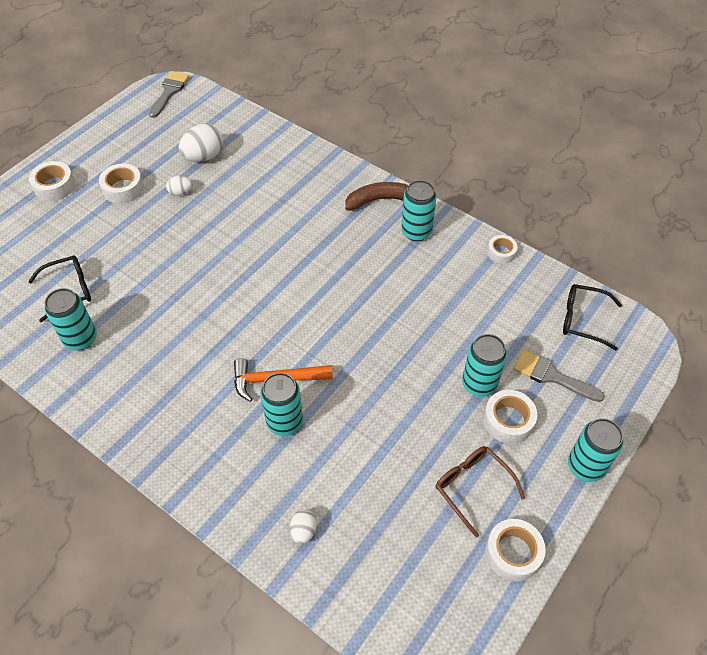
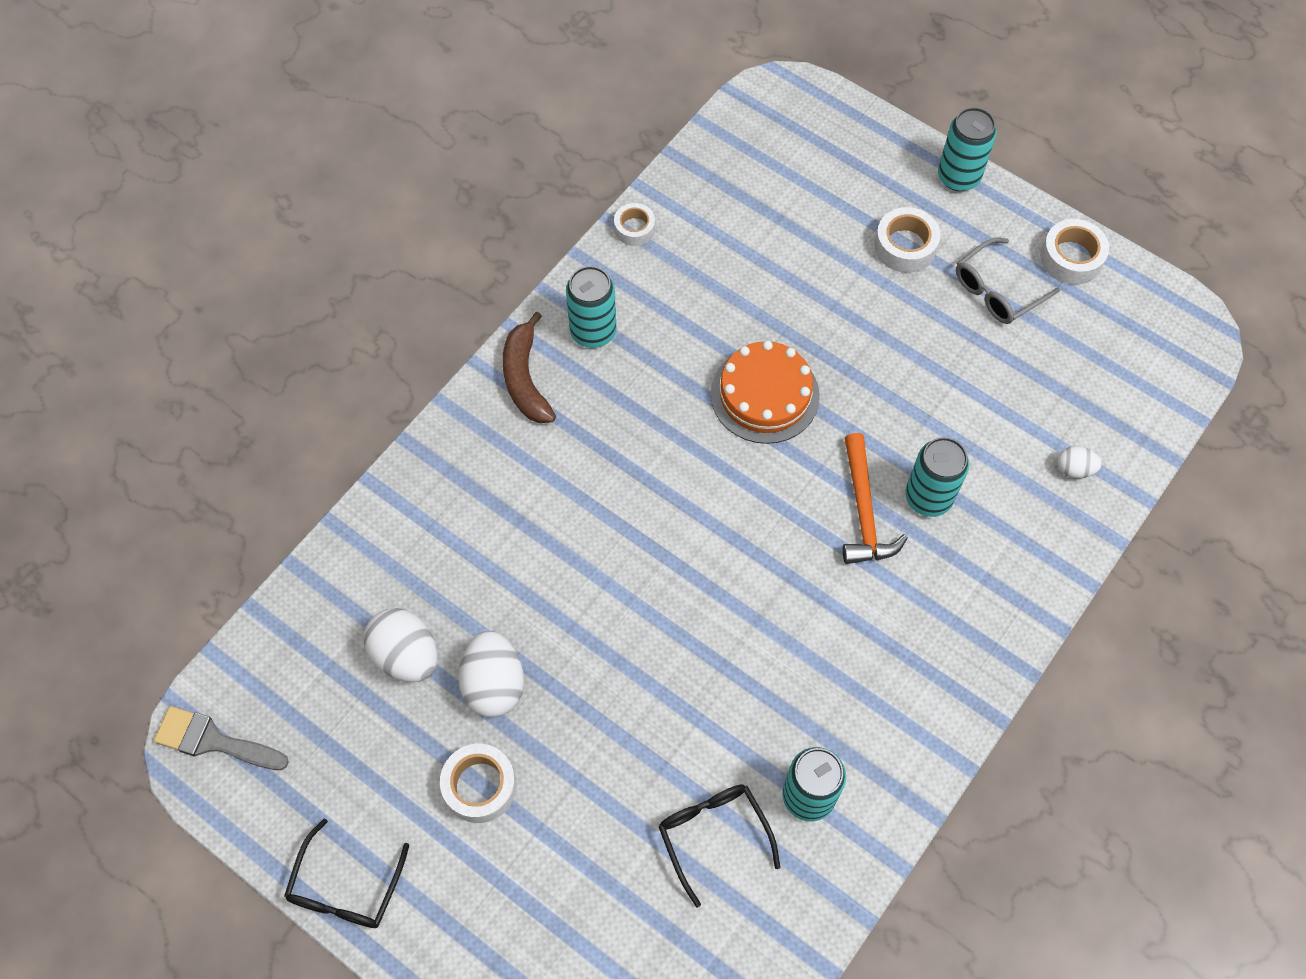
camera: 90 degrees left, 10 degrees up
(54, 186) = (467, 916): white tape -> none
(181, 192) = (494, 684): white egg -> white egg, size x1.86
(370, 324) = (765, 395): none -> orange cake
(472, 487) = (997, 290): brown glasses -> grey glasses
(479, 384) = (854, 272): turquoise can -> none
(551, 376) = (838, 194): grey brush -> none
(583, 320) = (749, 150): black glasses -> black glasses (346, 887)

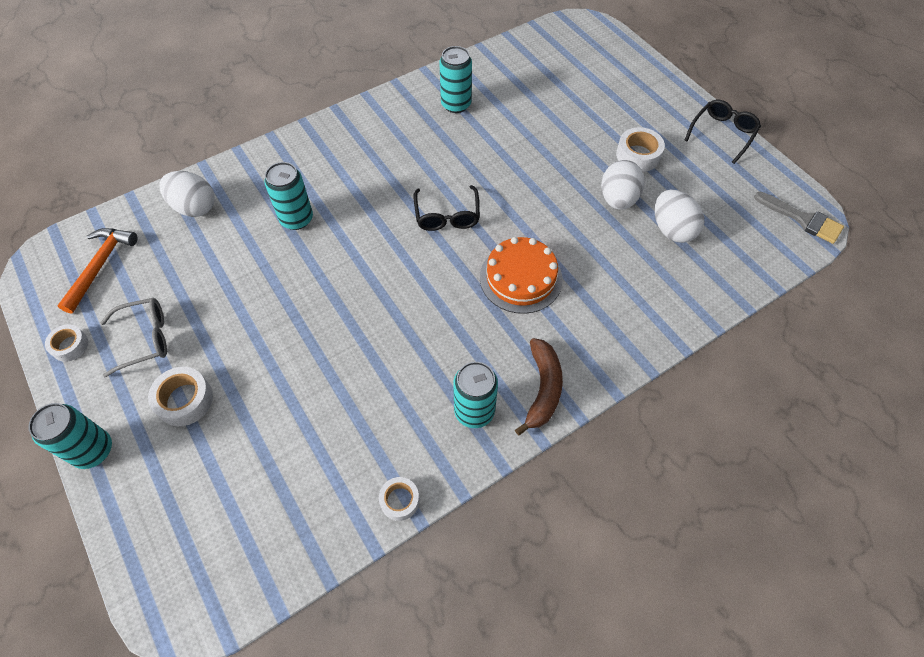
camera: 160 degrees left, 5 degrees down
(713, 835) = (514, 103): black glasses -> black glasses (447, 216)
(765, 395) = (365, 317): orange cake -> orange cake (520, 278)
(863, 511) = (343, 223): orange hammer -> orange hammer (100, 266)
(1071, 258) = (70, 346): white tape -> white tape, size x0.66
(1074, 469) = (194, 207): white egg -> white egg, size x1.86

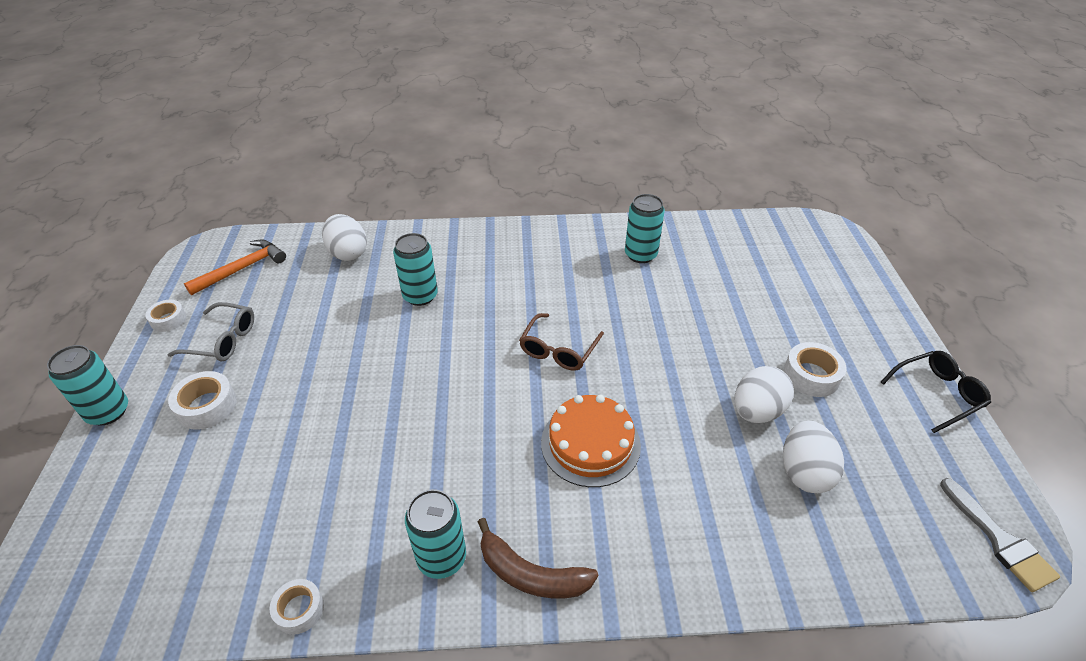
camera: 30 degrees right, 15 degrees down
(447, 216) = (558, 350): black glasses -> brown glasses
(543, 389) = (531, 574): brown banana -> brown banana turned 75 degrees clockwise

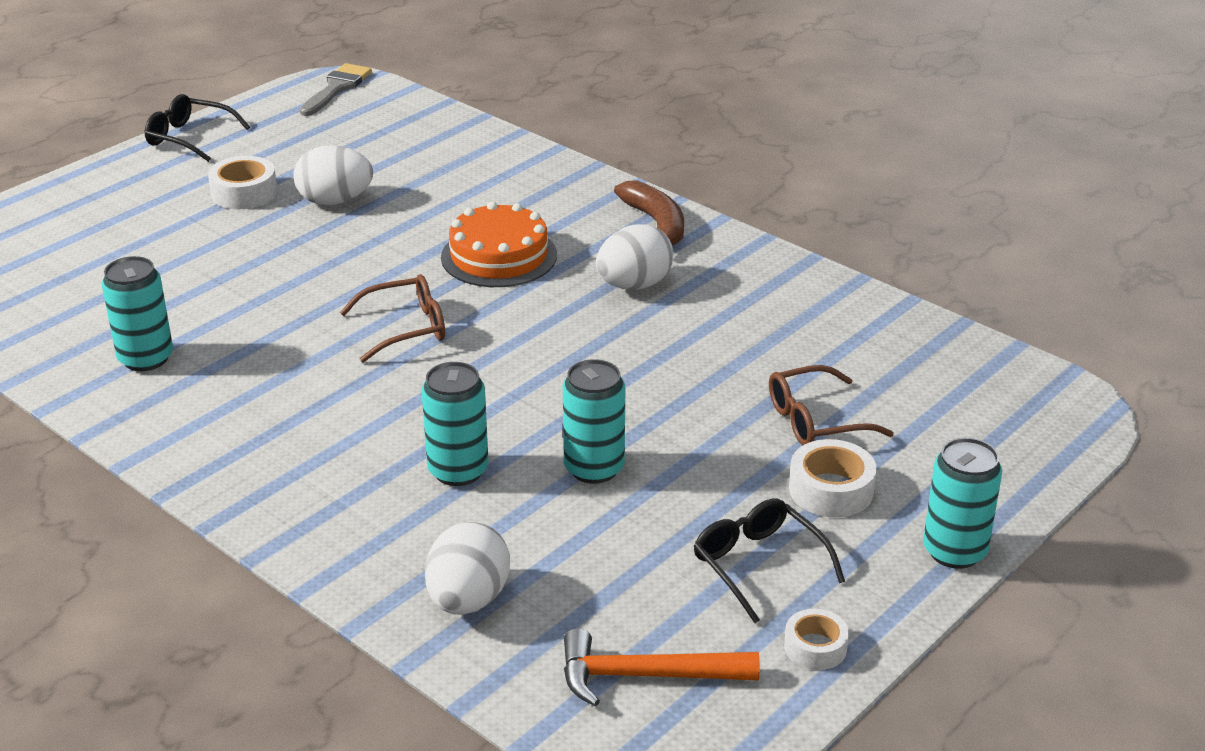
camera: 135 degrees left, 10 degrees down
(222, 340) = (758, 565): grey glasses -> black glasses
(246, 451) = (815, 420): none -> brown glasses
(299, 610) = (848, 293): white tape -> none
(441, 558) = (711, 263): turquoise can -> turquoise can (594, 468)
(804, 472) = (379, 163): white egg -> white egg (634, 285)

